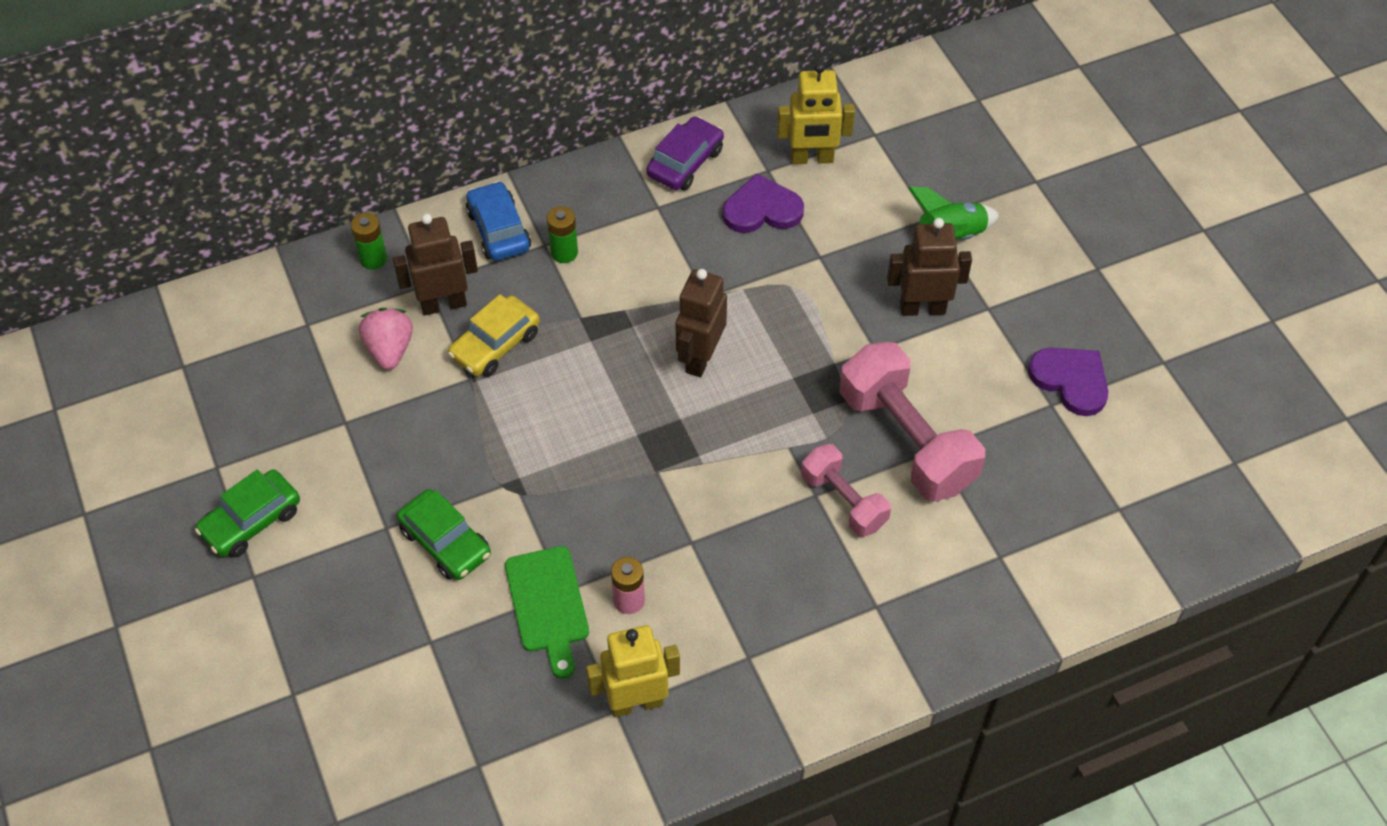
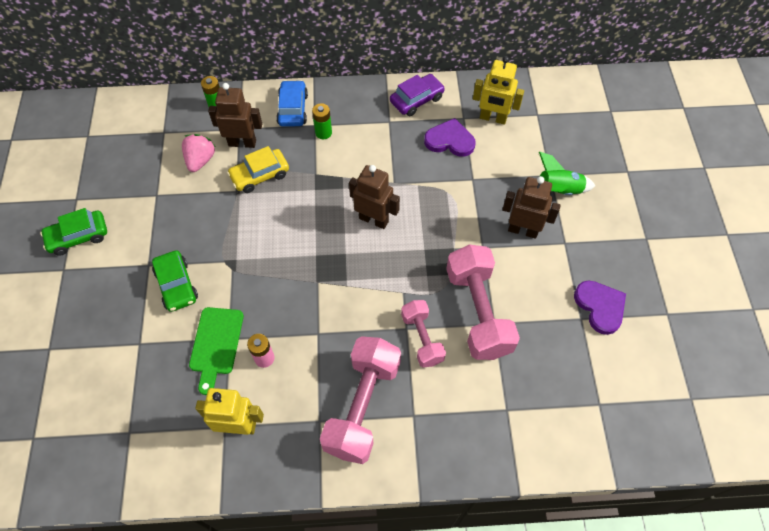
camera: 20 degrees right, 5 degrees up
(700, 358) = (374, 219): brown robot -> brown robot turned 75 degrees clockwise
(800, 617) = (362, 406): none -> pink dumbbell

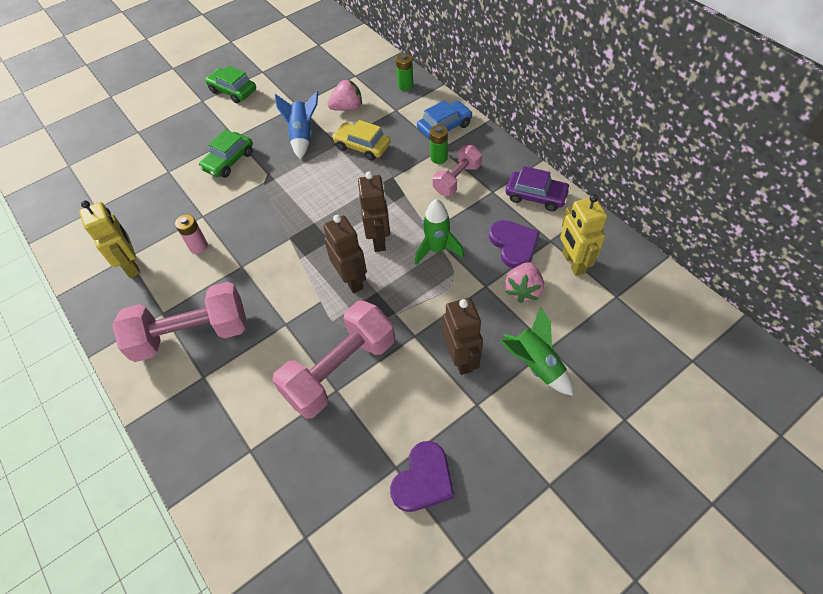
camera: 60 degrees right, 5 degrees down
(202, 211) = (302, 136): none -> blue rocket
(216, 344) = (193, 212): green cutting board -> none
(242, 143) = (384, 119): brown robot -> brown robot (352, 280)
(415, 188) = (437, 249): none -> green rocket
(422, 338) = (283, 341): pink dumbbell -> pink dumbbell (457, 179)
(493, 160) = (523, 290): none -> pink strawberry

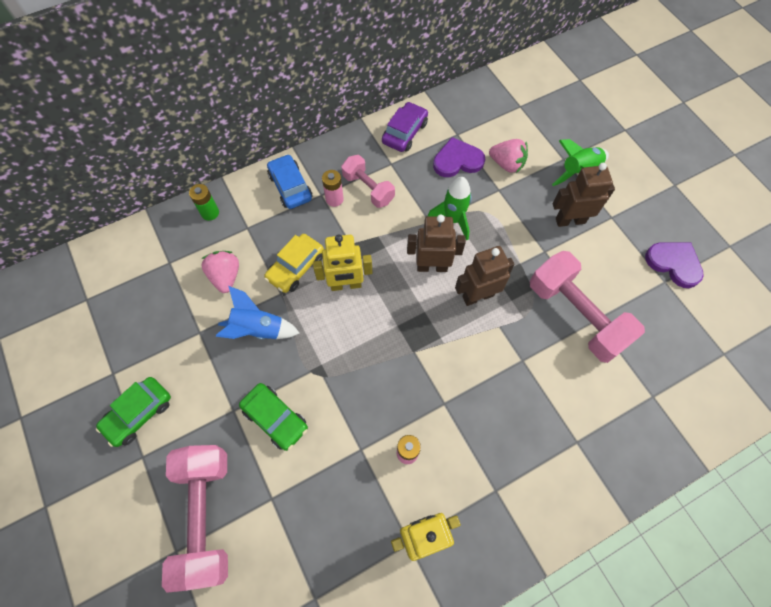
camera: 85 degrees left, 10 degrees up
(191, 334) = (526, 456): pink dumbbell -> pink dumbbell (206, 516)
(439, 158) = (334, 199): green battery -> pink battery
(573, 263) = (484, 124): yellow robot -> yellow robot (346, 285)

